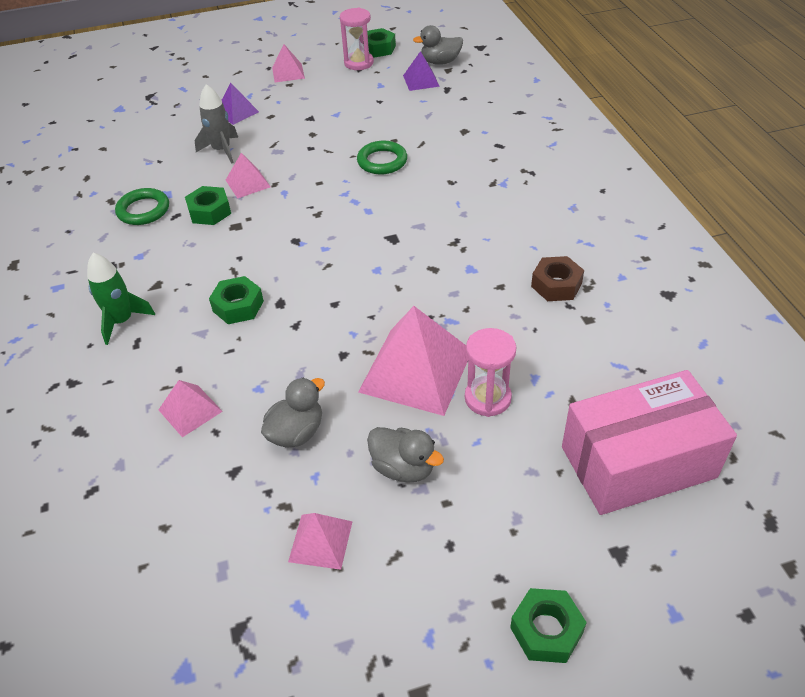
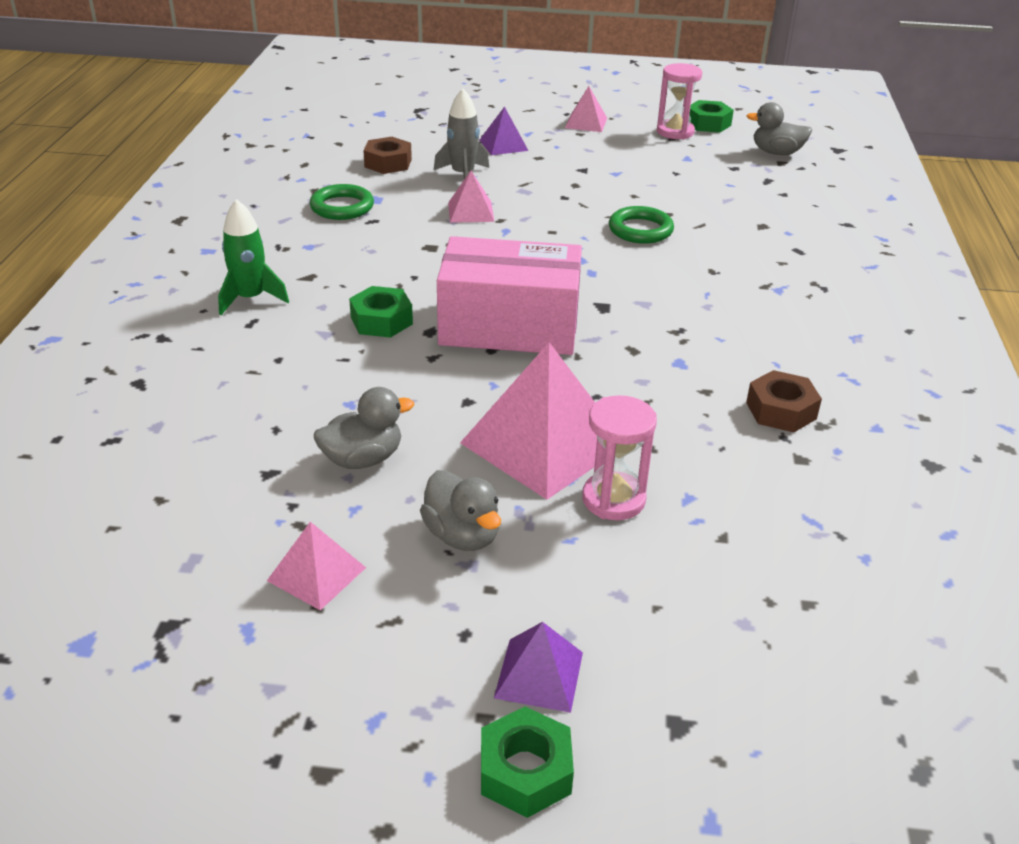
camera: 20 degrees right, 10 degrees down
(155, 156) = (388, 163): none -> brown nut
(190, 410) = (263, 401): pink pyramid -> none
(209, 211) = (411, 226): green nut -> none
(421, 80) = (740, 165): purple pyramid -> purple pyramid (539, 674)
(638, 462) = (769, 633): pink box -> pink box (509, 326)

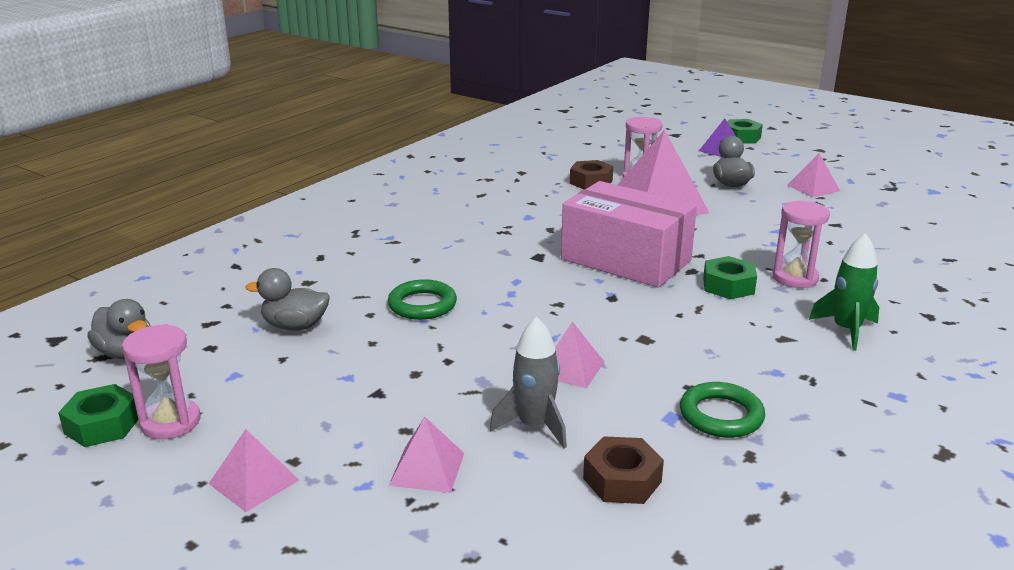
camera: 150 degrees left, 10 degrees down
(312, 351) = (795, 278): none -> pink hourglass
(363, 459) = (774, 218): grey duck -> grey duck (295, 326)
(503, 145) = (427, 469): purple pyramid -> pink pyramid
(781, 410) = (501, 187): brown nut -> brown nut (591, 182)

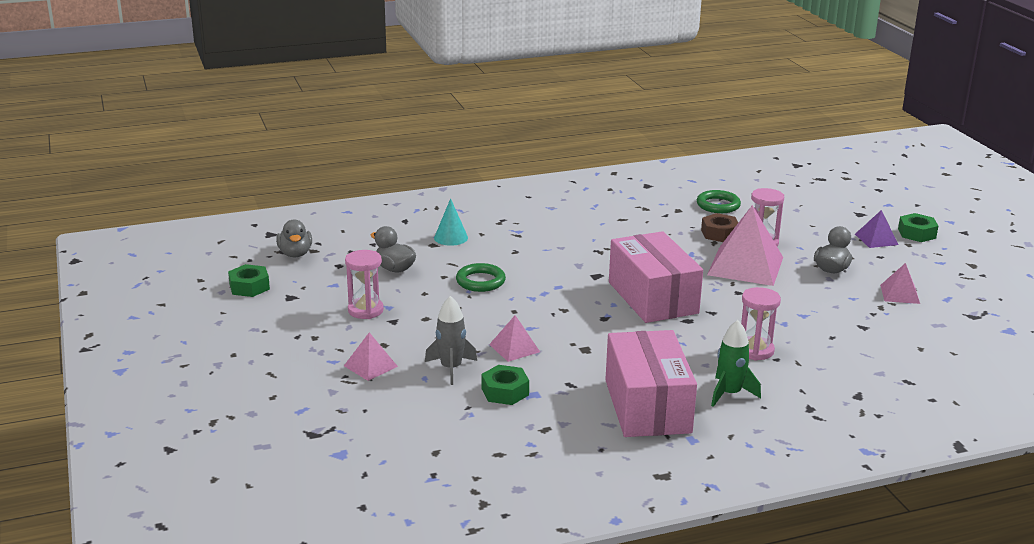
camera: 35 degrees right, 0 degrees up
(170, 422) = (279, 297): pink hourglass -> pink hourglass (365, 310)
(254, 482) = (286, 339): pink pyramid -> none
(320, 267) = (451, 237): none -> turquoise cone
(622, 480) = (458, 410): brown nut -> none
(721, 415) = (562, 405): green ring -> green ring (718, 205)
(728, 286) = (696, 338): green nut -> green nut (505, 392)
(801, 377) = (647, 406): none -> pink box

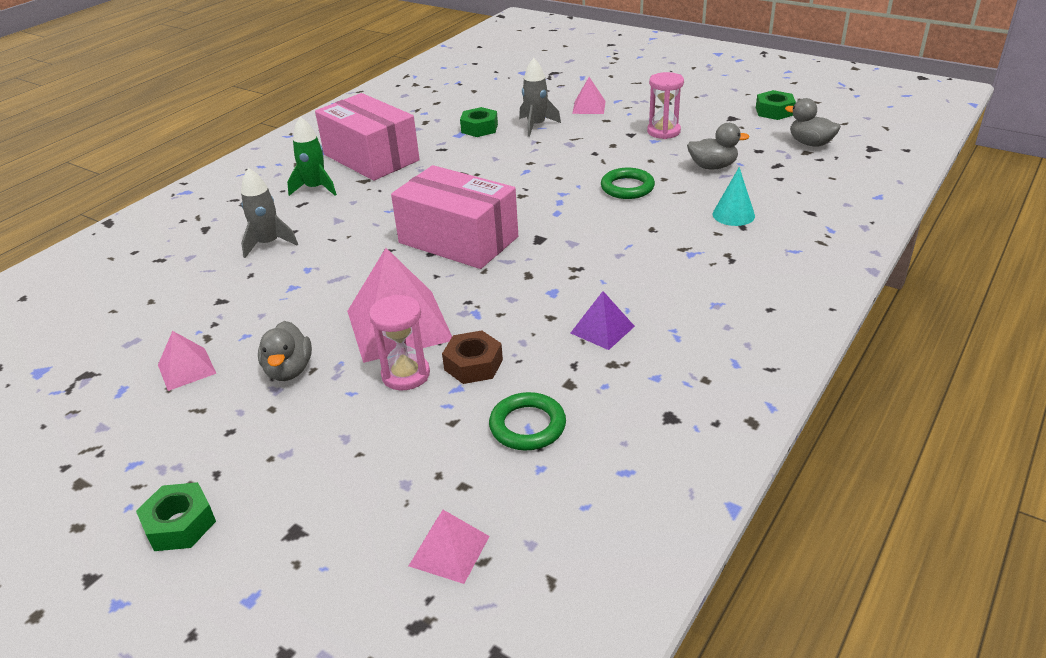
camera: 145 degrees right, 10 degrees up
(514, 348) = (515, 153): pink pyramid -> pink pyramid (449, 551)
(755, 350) = (318, 230): pink hourglass -> none
(805, 356) = (268, 244): none -> grey rocket
(876, 239) = (245, 470): purple pyramid -> purple pyramid (602, 329)

